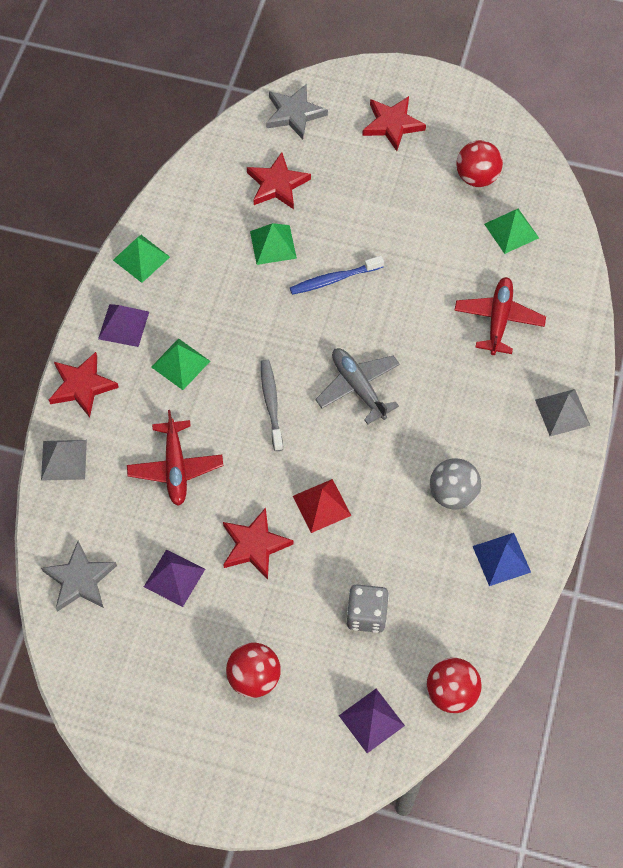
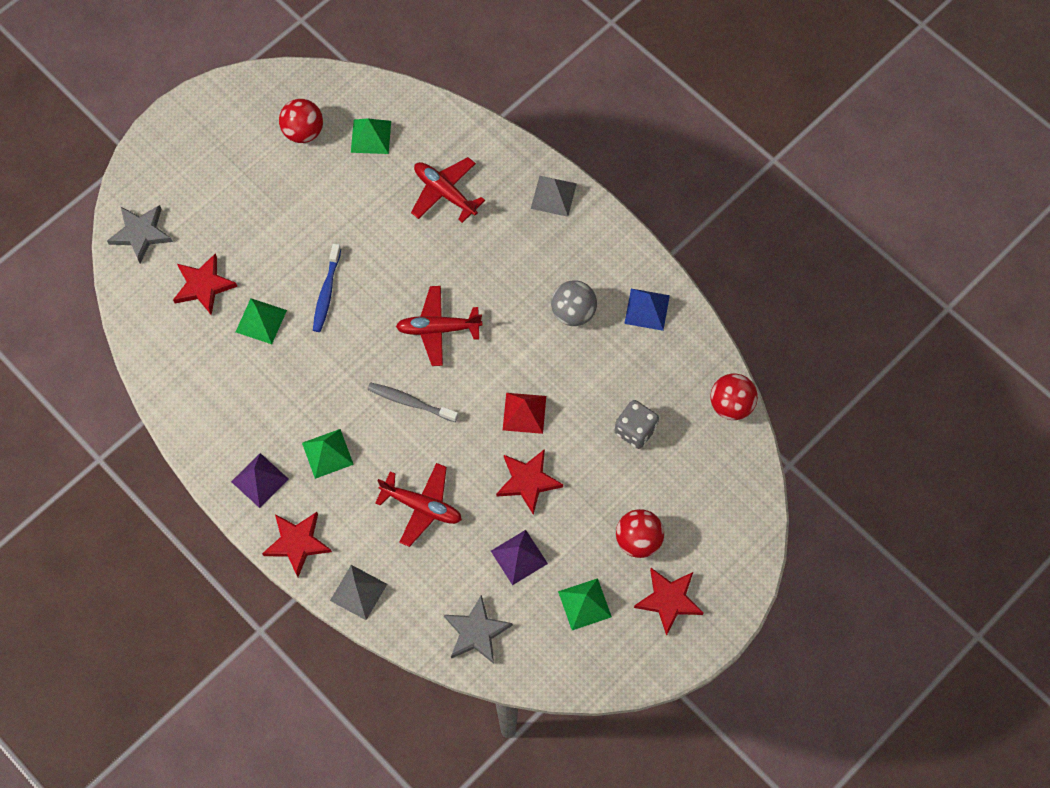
camera: 60 degrees left, 5 degrees up
(141, 258) = (202, 432): green pyramid -> green pyramid (584, 604)
(358, 387) = (438, 329): grey plane -> red plane
(371, 720) = (720, 473): purple pyramid -> none
(392, 124) = (207, 164): red star -> red star (669, 600)

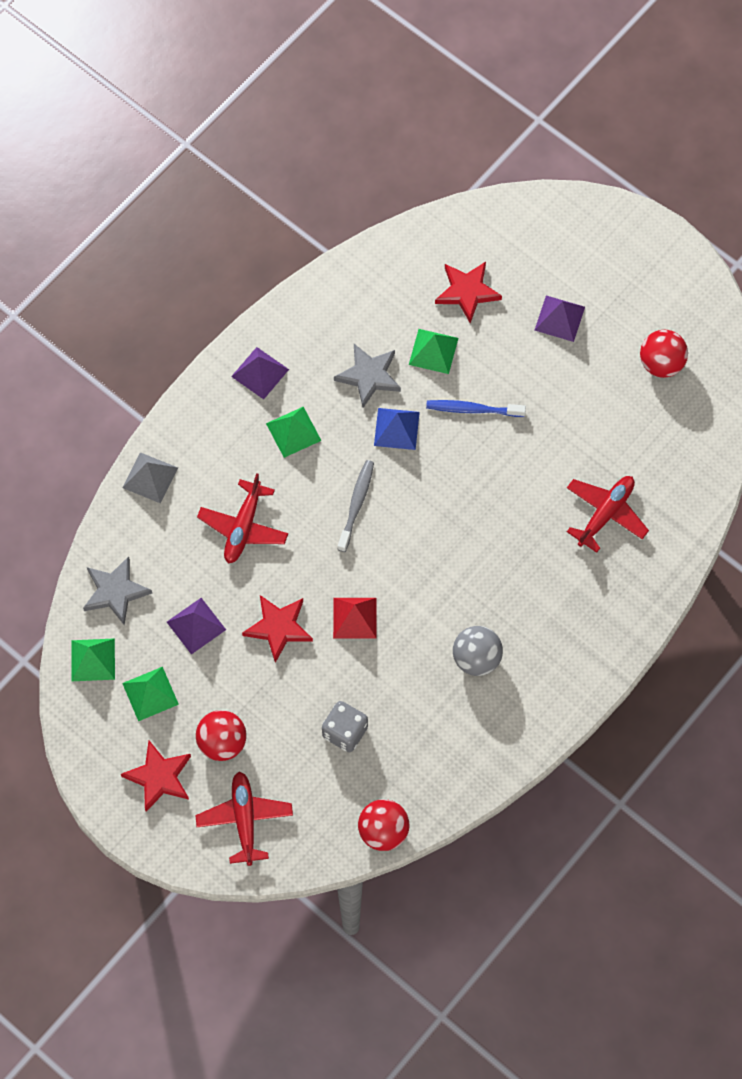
camera: 85 degrees right, 0 degrees up
(141, 234) = (519, 225): grey star -> grey star (369, 376)
(244, 210) = (559, 318): none -> purple pyramid
(297, 543) = (196, 415): red star -> none
(371, 136) = (665, 431): green pyramid -> green pyramid (93, 659)
(438, 329) = (442, 523): red plane -> red plane (245, 819)
(553, 196) = (617, 627): grey pyramid -> none
(647, 309) = (489, 736): blue pyramid -> blue pyramid (396, 428)

